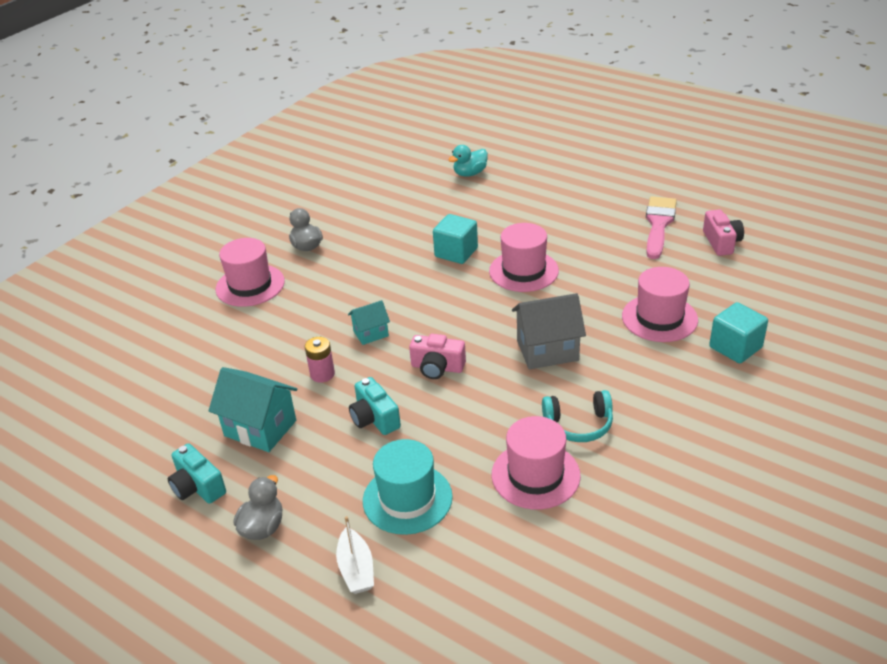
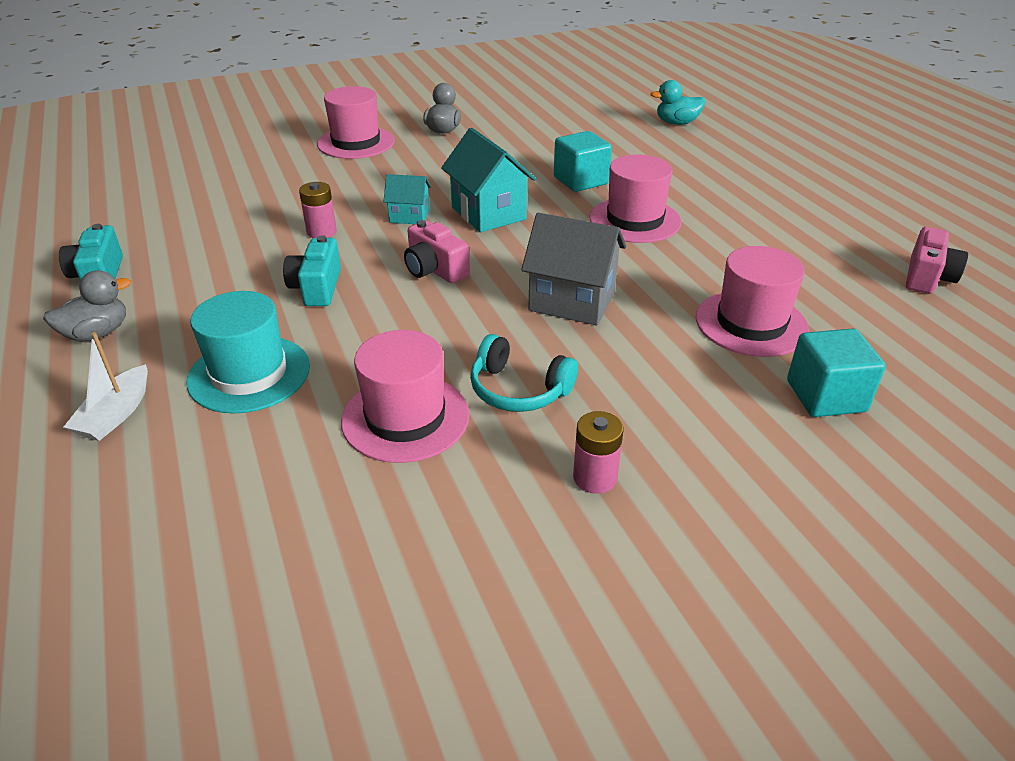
camera: 30 degrees right, 0 degrees up
(260, 428) = (211, 252): turquoise house -> turquoise house (488, 213)
(658, 224) = (855, 232): pink brush -> none
(670, 455) = (595, 477): none -> pink battery

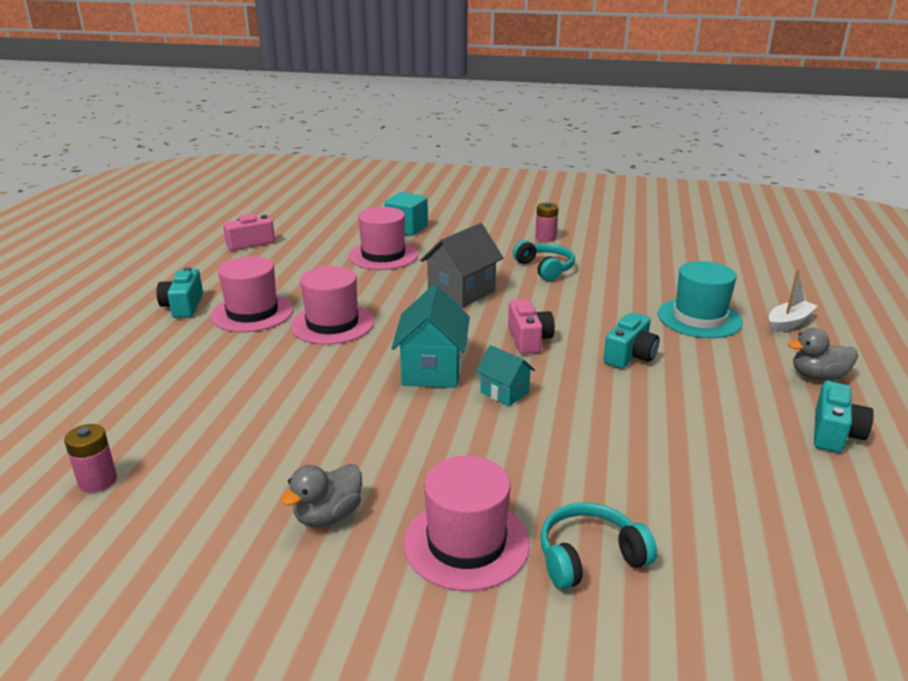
camera: 145 degrees left, 10 degrees down
(282, 156) = (590, 557): none -> turquoise headphones
(321, 232) = (599, 406): pink battery -> pink battery (98, 481)
(405, 417) = (615, 276): pink hat -> pink hat (252, 313)
(572, 301) = (461, 293): grey house -> grey house turned 75 degrees clockwise
(580, 181) = (306, 372): turquoise cube -> none
(676, 123) = (78, 406): turquoise duck -> none
(785, 190) = (183, 306): none -> turquoise camera

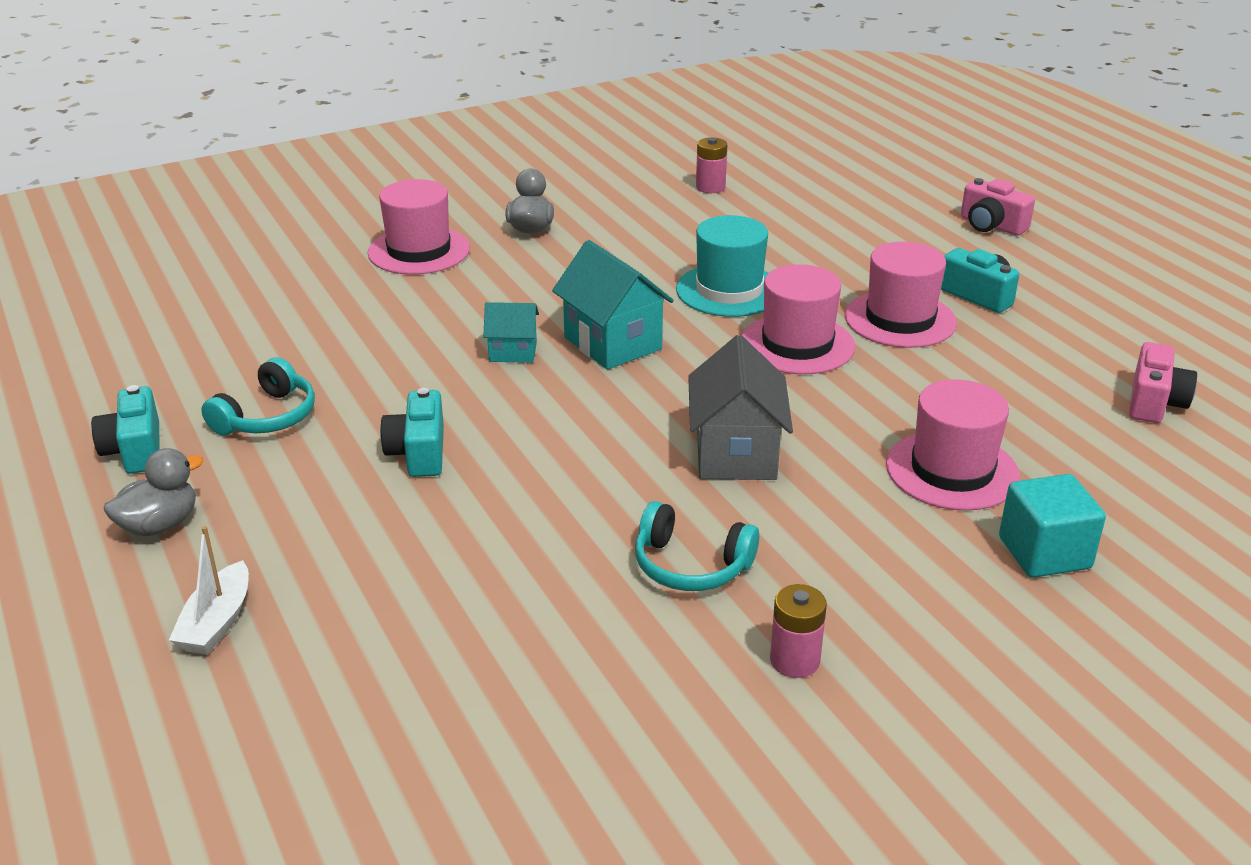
camera: 140 degrees right, 5 degrees up
(528, 339) = (560, 422): pink camera -> pink camera (991, 225)
(590, 557) = (325, 274): turquoise headphones -> turquoise headphones (267, 417)
(699, 318) = (364, 565): turquoise hat -> turquoise hat (729, 290)

